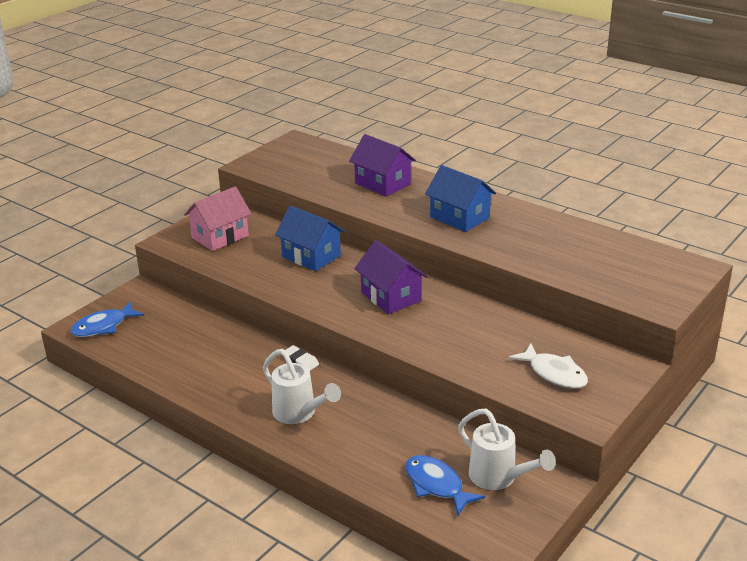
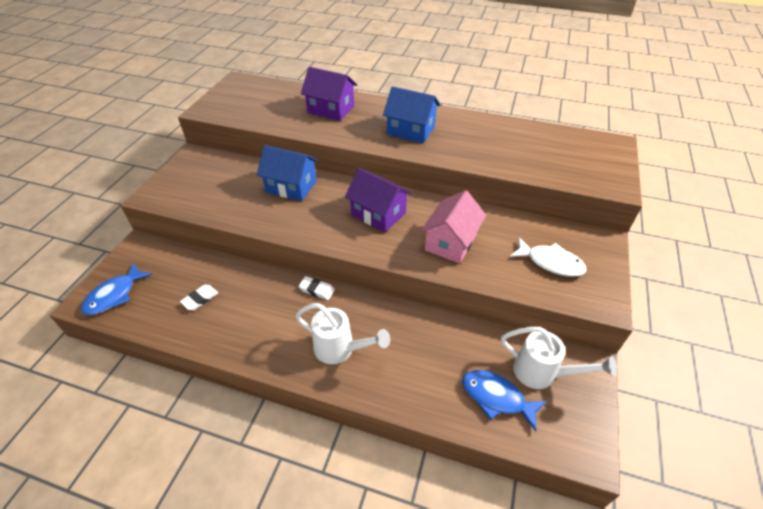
camera: 20 degrees left, 15 degrees up
(181, 346) = (200, 299): none -> white eraser
(220, 236) = (200, 182): pink house -> pink house (450, 242)

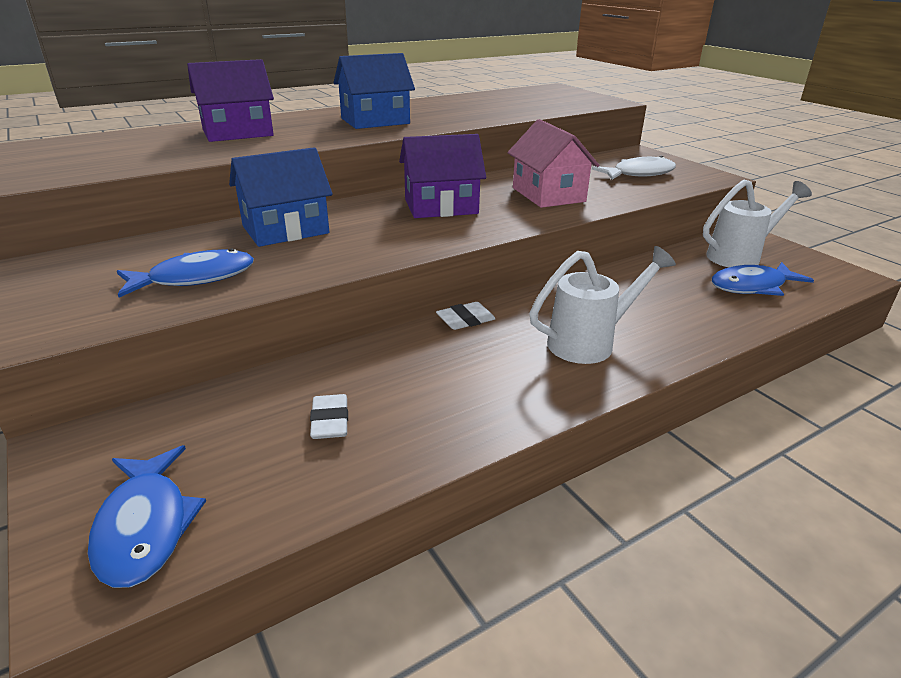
camera: 50 degrees left, 15 degrees down
(221, 198) = (195, 278): none -> blue fish

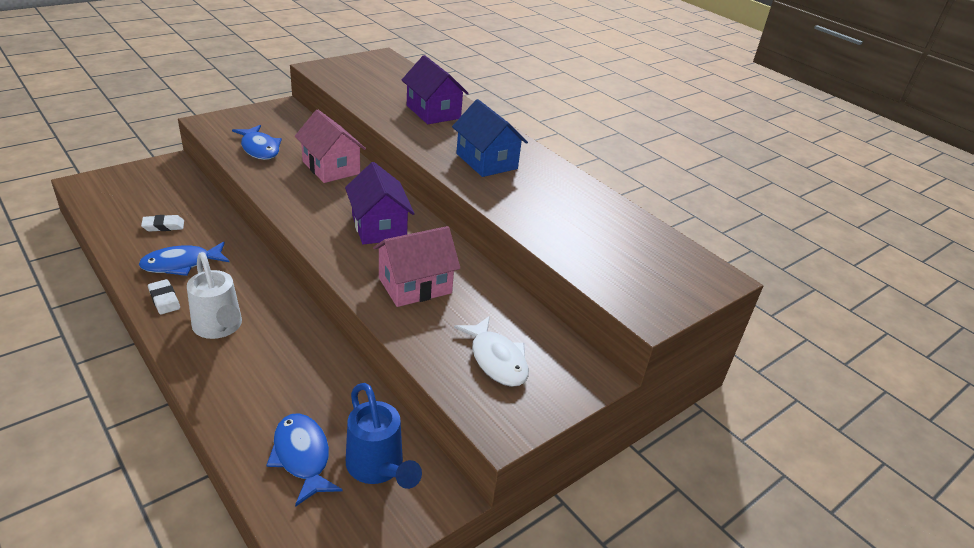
camera: 80 degrees right, 5 degrees up
(145, 527) = (108, 189): blue fish -> blue fish (181, 264)
(285, 229) = (331, 167): blue house -> pink house
(465, 320) = (263, 271): white eraser -> white eraser (164, 299)
(740, 256) = (378, 469): white watering can -> blue watering can

